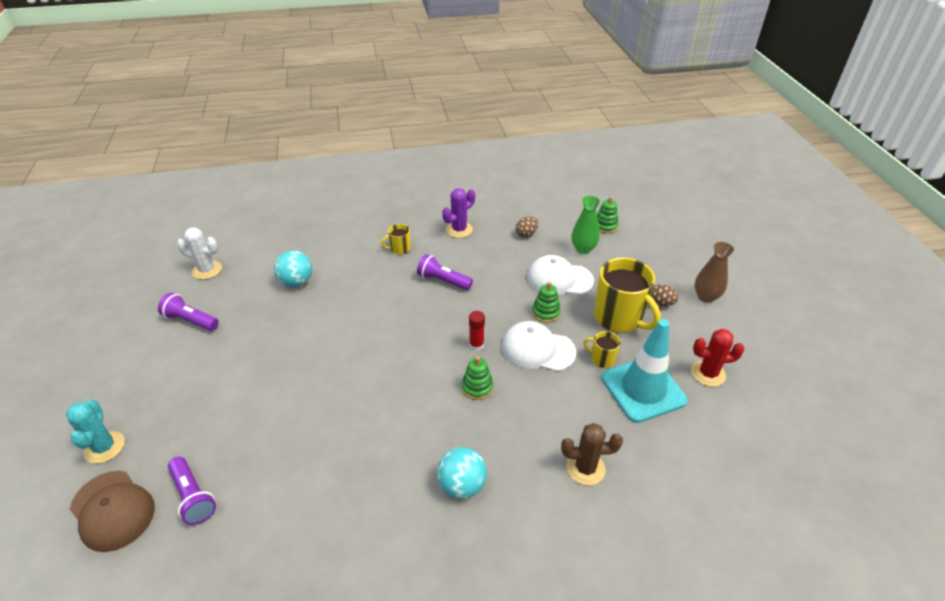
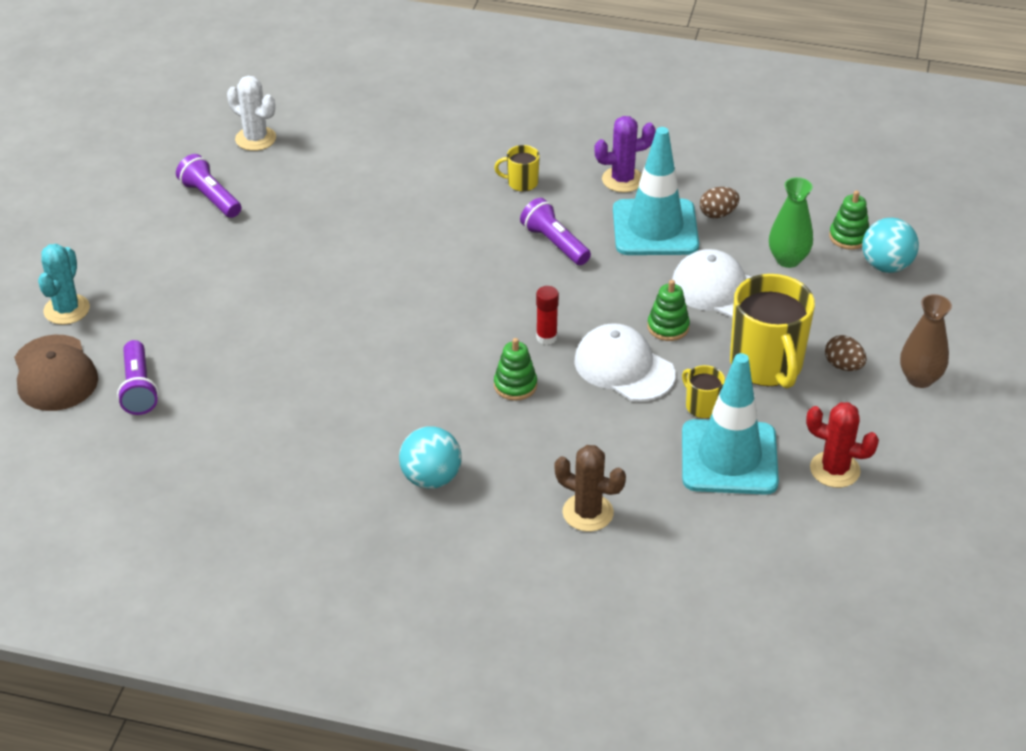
camera: 25 degrees right, 0 degrees up
(296, 282) = (360, 188): turquoise ball -> turquoise ball (886, 266)
(497, 253) = (655, 228): none -> turquoise traffic cone

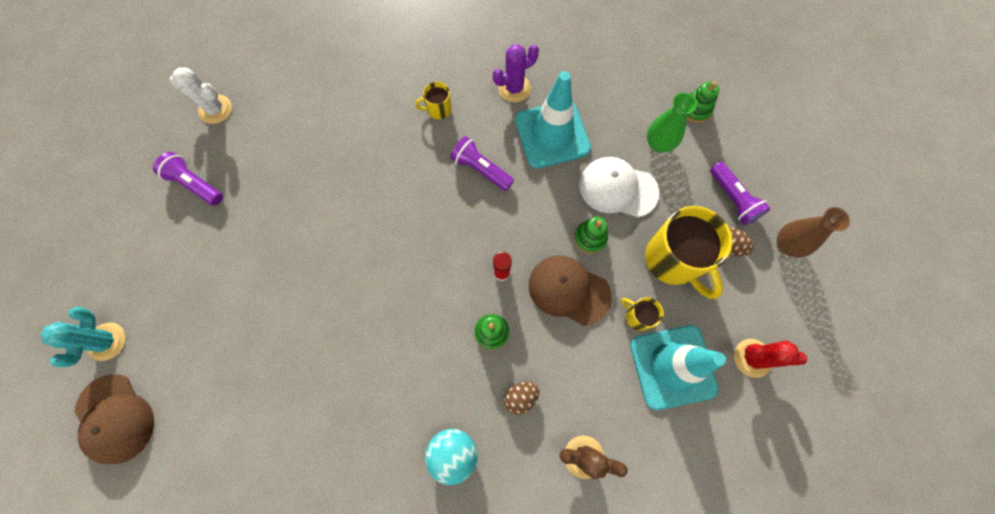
camera: 15 degrees left, 30 degrees up
(138, 389) = (190, 417): purple flashlight -> purple flashlight (733, 199)
(624, 367) = (569, 290): white cap -> brown cap
(718, 214) = (594, 108): brown egg -> brown egg (520, 397)
(886, 266) = (730, 133): turquoise ball -> none

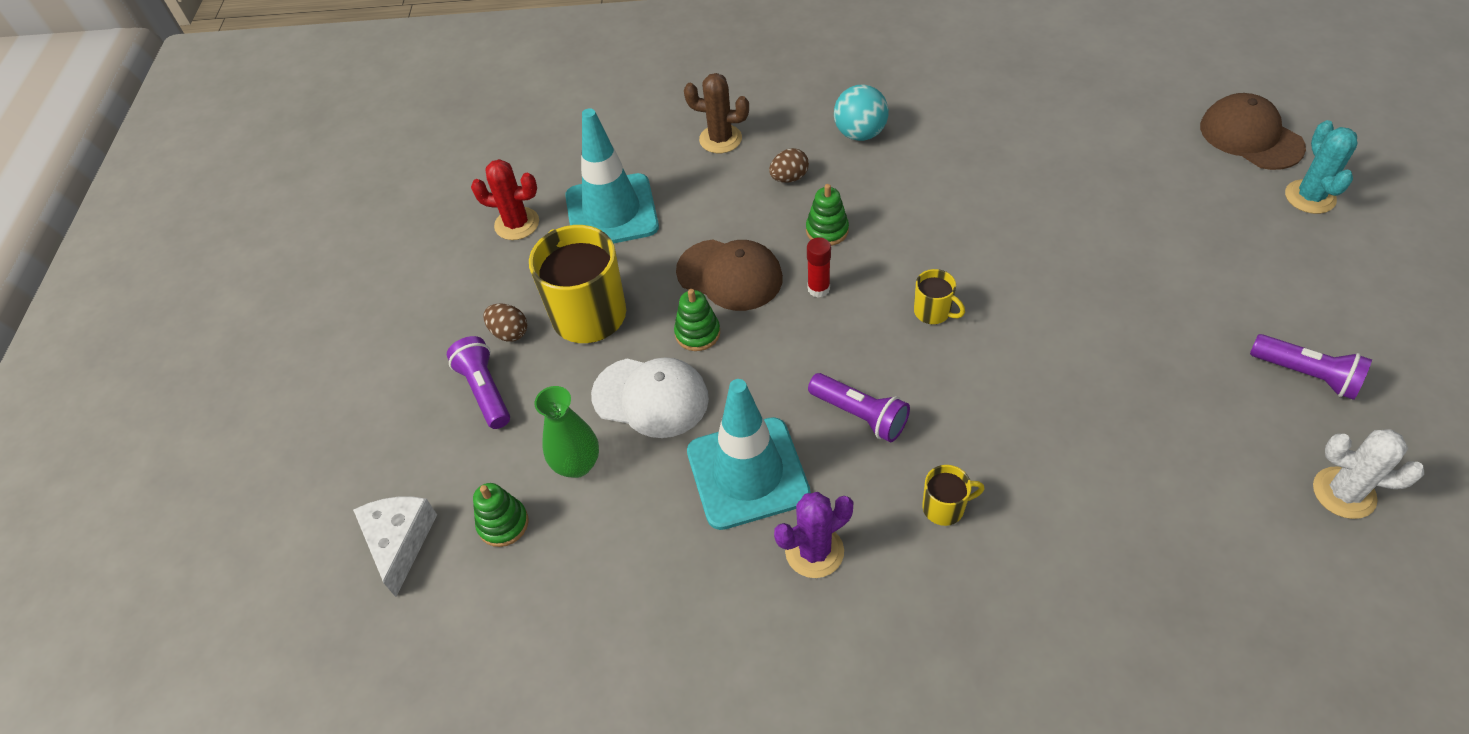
camera: 175 degrees left, 20 degrees down
(637, 316) = (645, 254): yellow mug -> yellow mug (933, 312)
(754, 101) = (399, 542): none -> white cheese
(786, 245) = (431, 337): brown vase -> none

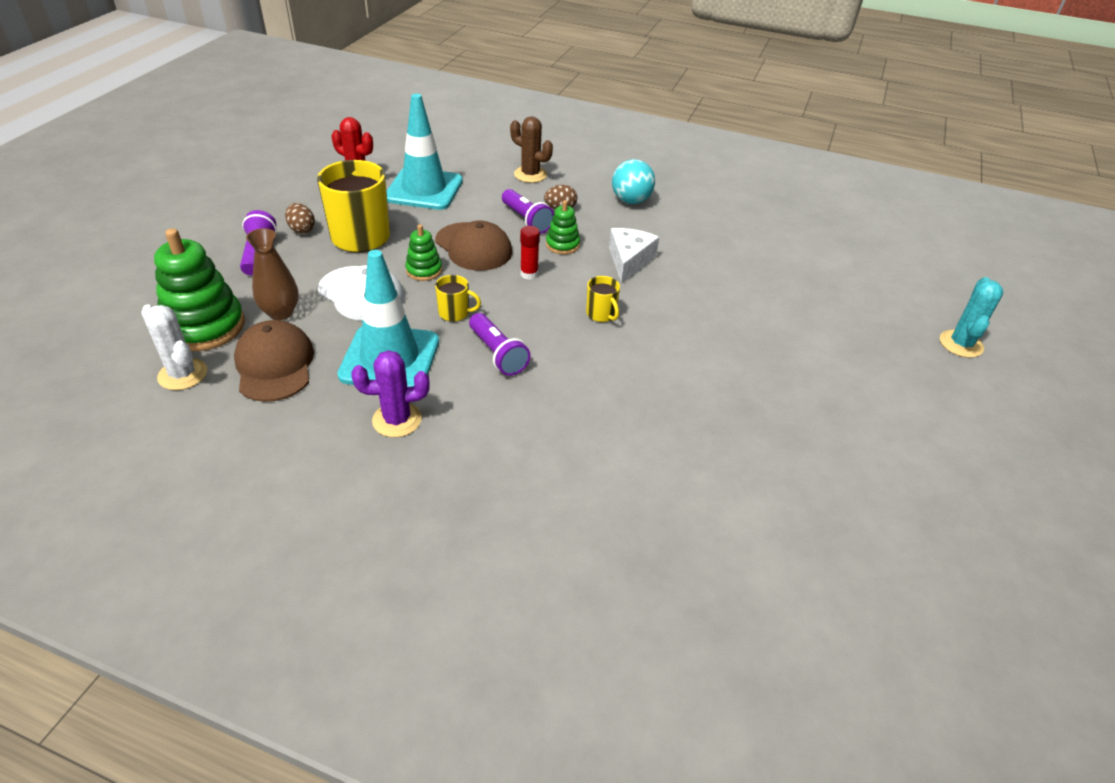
camera: 15 degrees right, 10 degrees down
(399, 542) = (132, 312): white cheese -> white cheese (629, 261)
(503, 524) = (205, 327): green stacking toy -> green stacking toy, size x1.93
(577, 464) = (281, 312): green vase -> brown vase
(944, 507) = (514, 430): yellow mug -> yellow mug (455, 313)
(1250, 136) = (937, 293): brown cap -> brown cap (275, 365)
(1306, 375) = (873, 453): purple flashlight -> purple flashlight (526, 220)
(1344, 493) = (848, 542): white cactus -> white cactus (183, 374)

